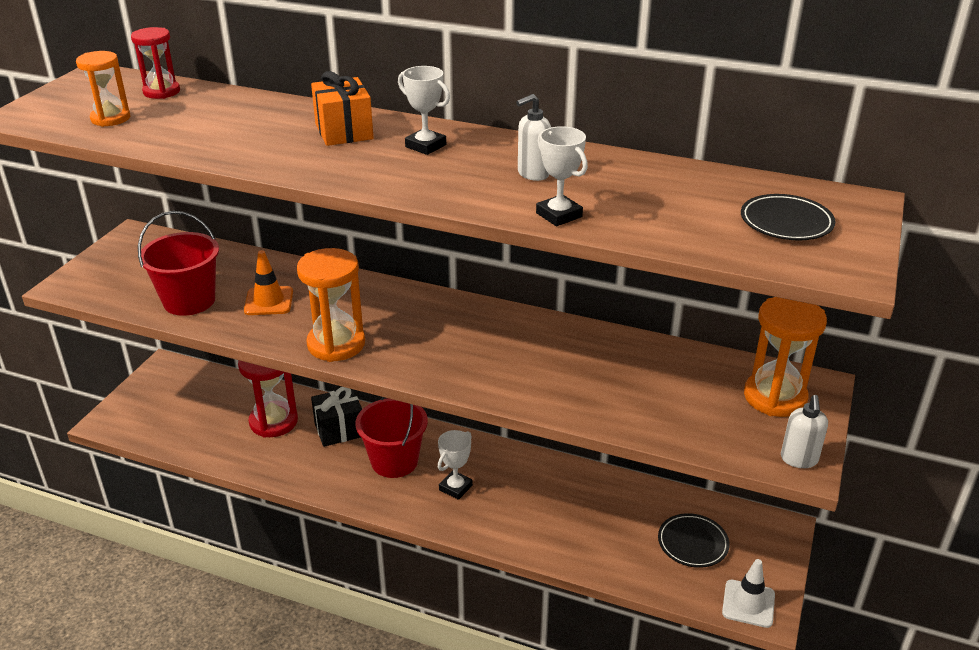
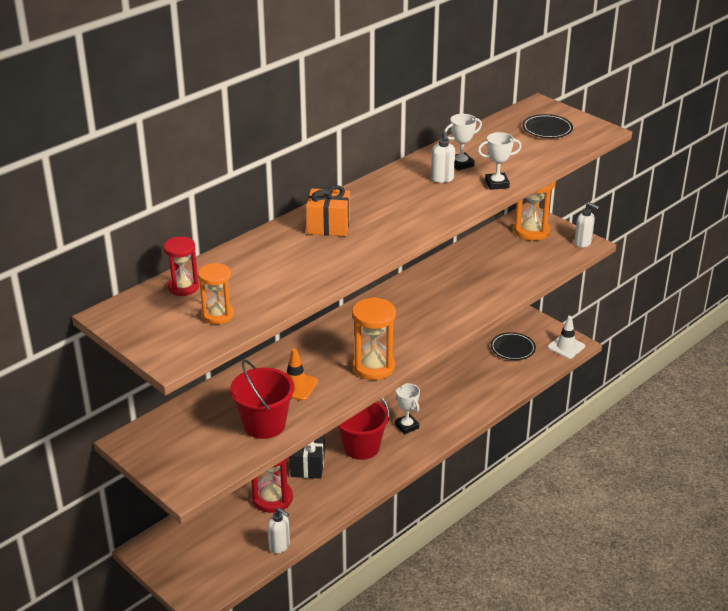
camera: 65 degrees left, 0 degrees up
(200, 451) = (279, 546): none -> white soap dispenser
(425, 146) = (375, 203): white trophy -> white trophy (461, 164)

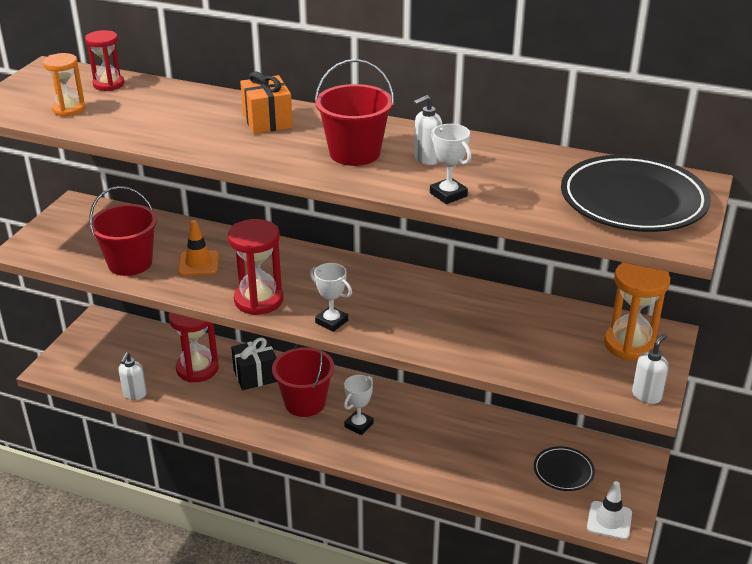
camera: 65 degrees right, 0 degrees up
(373, 367) = (258, 300): orange hourglass -> red hourglass
(412, 203) = (354, 153): none -> red bucket
(461, 164) = (474, 163): white trophy -> white trophy (331, 321)
(547, 129) = (633, 201): black plate -> black plate, size x1.96
(583, 243) = (646, 395): white soap dispenser -> white soap dispenser turned 150 degrees counterclockwise

